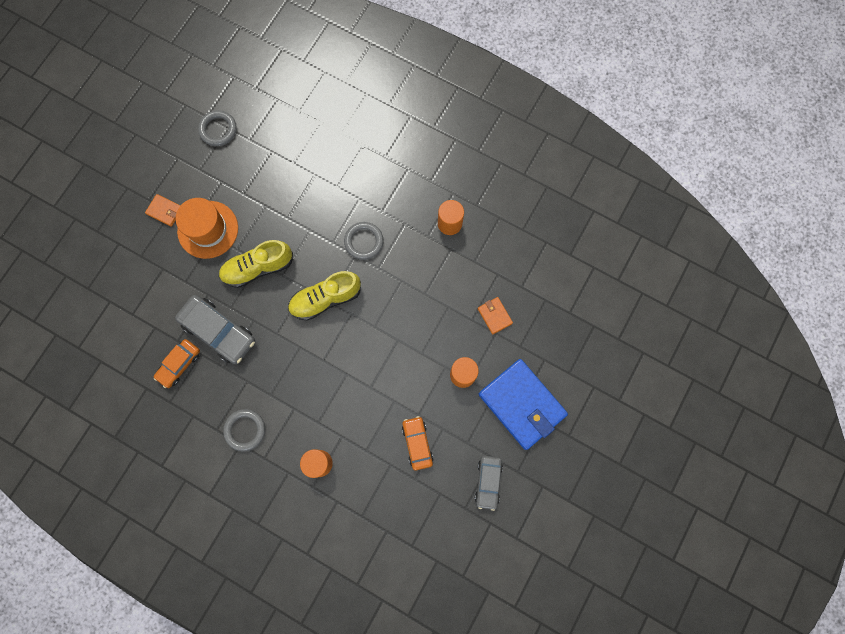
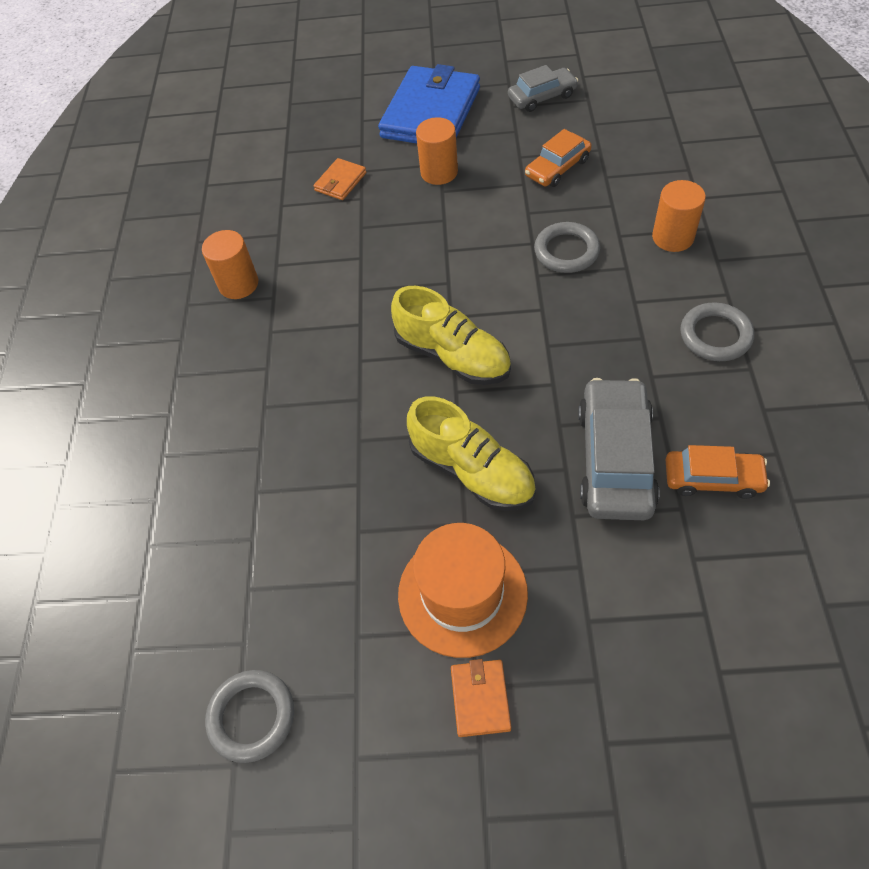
camera: 115 degrees left, 20 degrees down
(364, 241) = (331, 362): grey ring -> grey ring (566, 251)

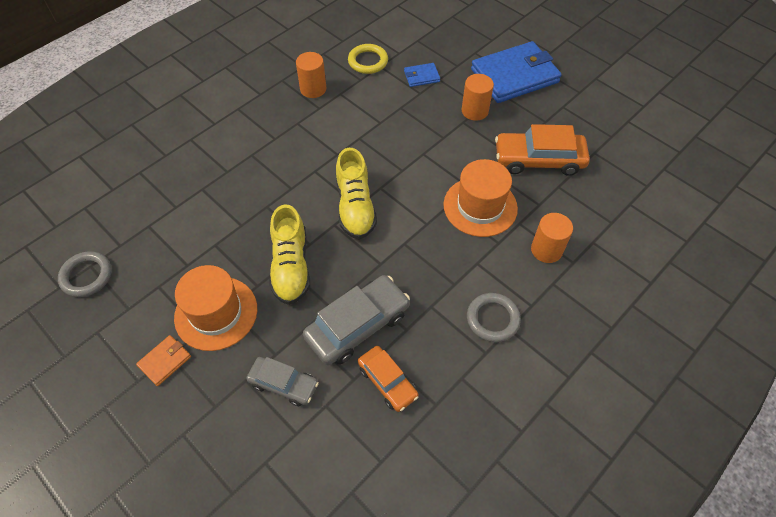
camera: 40 degrees right, 0 degrees up
(261, 211) = (368, 61): none -> yellow ring
(340, 182) = (421, 76): orange wallet -> blue wallet
(542, 97) = (587, 114): grey car -> grey car (283, 384)
(557, 168) = (539, 160): orange car -> orange car, size x1.63
(566, 251) = (480, 206): grey ring -> orange hat

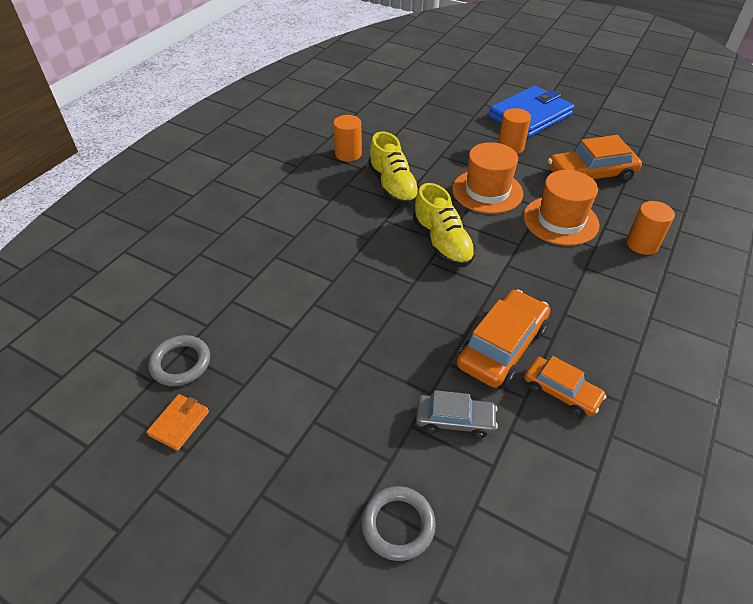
camera: 15 degrees left, 10 degrees down
(165, 361) = (311, 429): orange wallet -> orange wallet (179, 423)
(216, 313) = (346, 368): orange hat -> orange hat (487, 191)
(291, 266) = (405, 307): yellow shoe -> yellow shoe (393, 186)
(357, 325) = (502, 346): grey car -> orange car
(368, 61) = (390, 125): yellow ring -> none
(421, 76) = (446, 129): blue wallet -> none
(492, 319) = (629, 312): grey ring -> grey ring (398, 525)

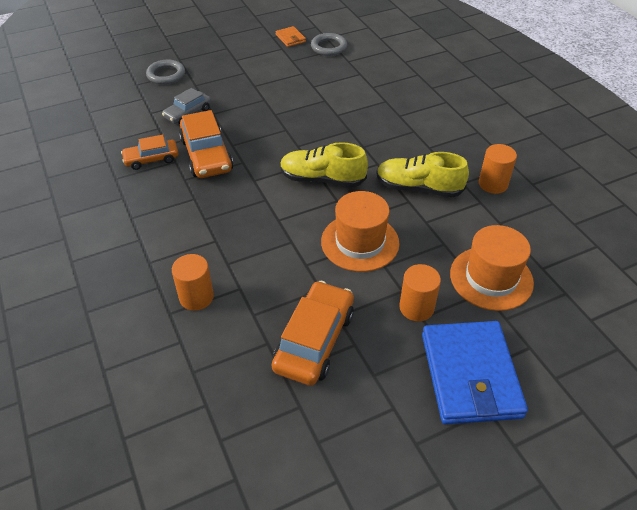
camera: 125 degrees right, 0 degrees up
(560, 220) = (277, 264): orange hat -> orange hat (491, 278)

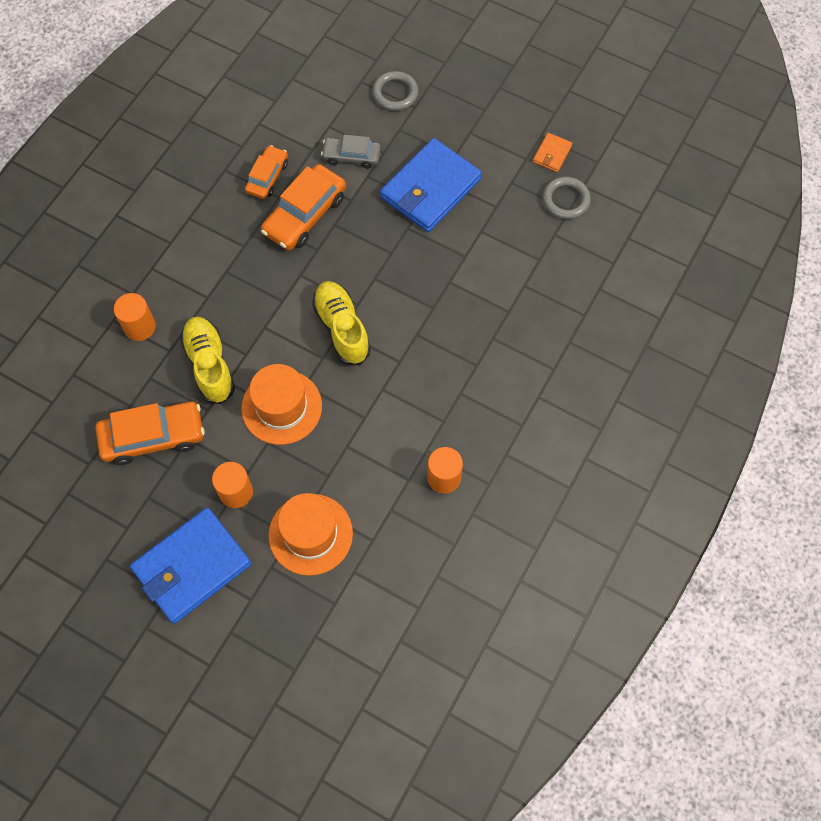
camera: 55 degrees right, 20 degrees up
(151, 159) = (267, 177): orange car -> orange car turned 75 degrees clockwise
(256, 92) = (430, 188): none -> blue wallet
(418, 188) = (389, 415): yellow shoe -> yellow shoe (209, 365)

